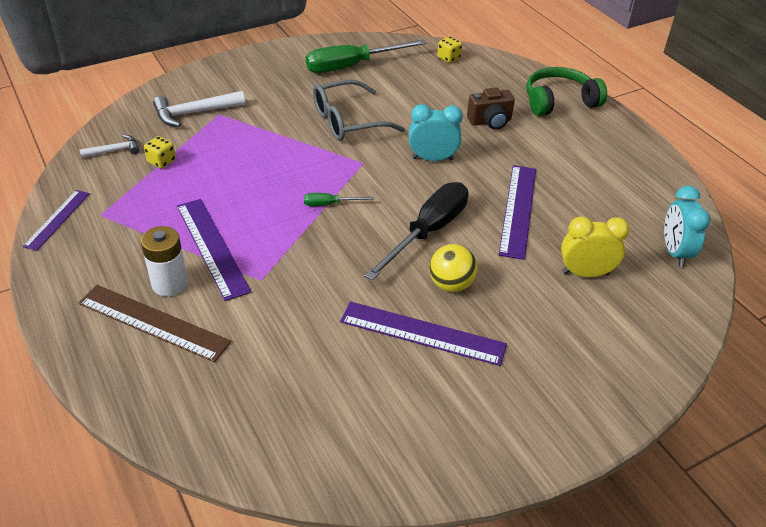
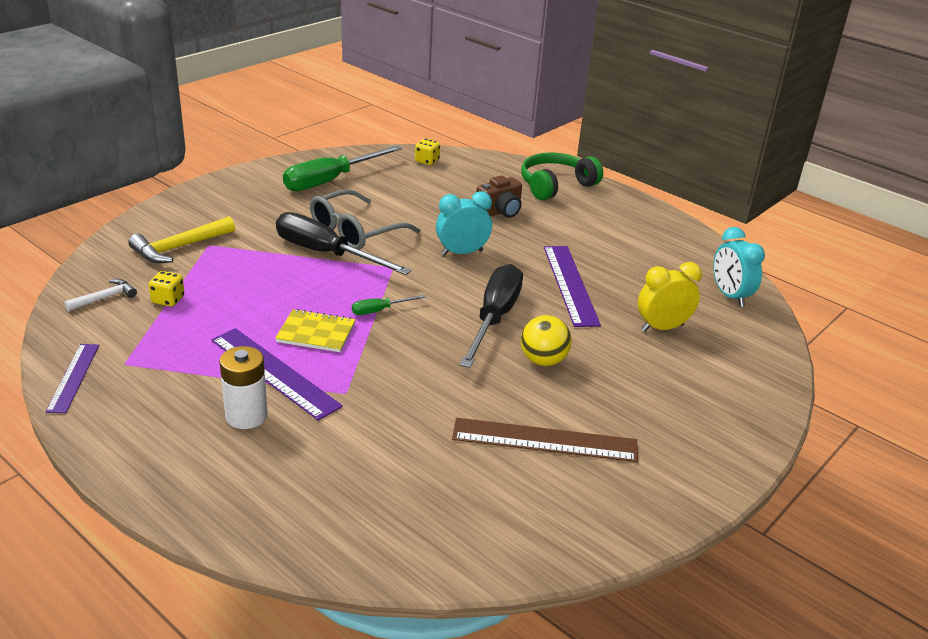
camera: 20 degrees left, 10 degrees down
(153, 322) = (249, 457): brown ruler -> brown ruler (545, 440)
(194, 113) = (179, 248): white hammer -> yellow hammer
(264, 216) = (316, 333): none -> yellow notebook
(312, 139) = (326, 254): none -> black screwdriver
(422, 333) = (540, 409): purple ruler -> none

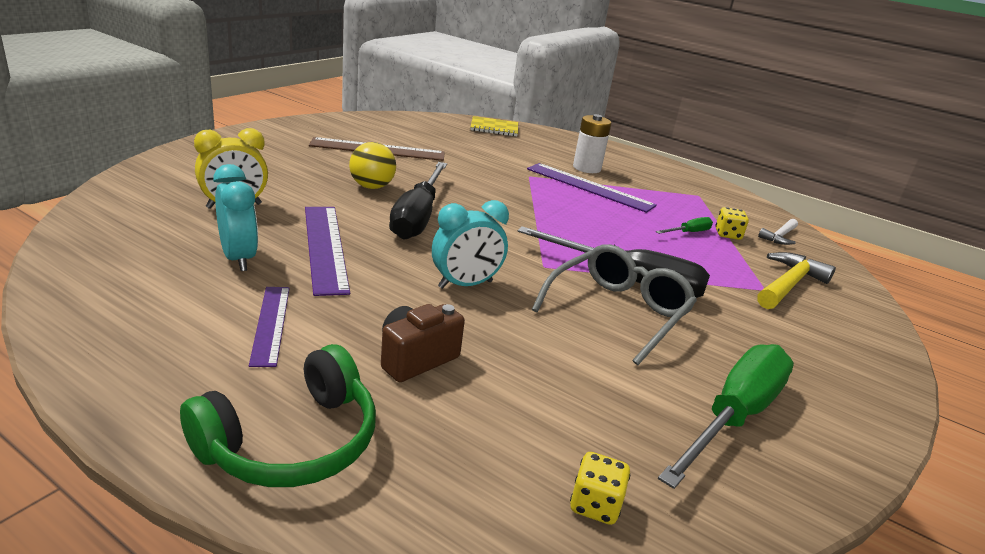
camera: 170 degrees right, 5 degrees down
(73, 377) = (719, 189): purple ruler -> purple ruler (271, 324)
(316, 333) = (579, 209): yellow notebook -> yellow notebook (494, 128)
(380, 310) = (534, 224): green screwdriver -> green screwdriver (688, 232)
(730, 296) = (111, 234): turquoise clock -> turquoise clock (238, 258)

